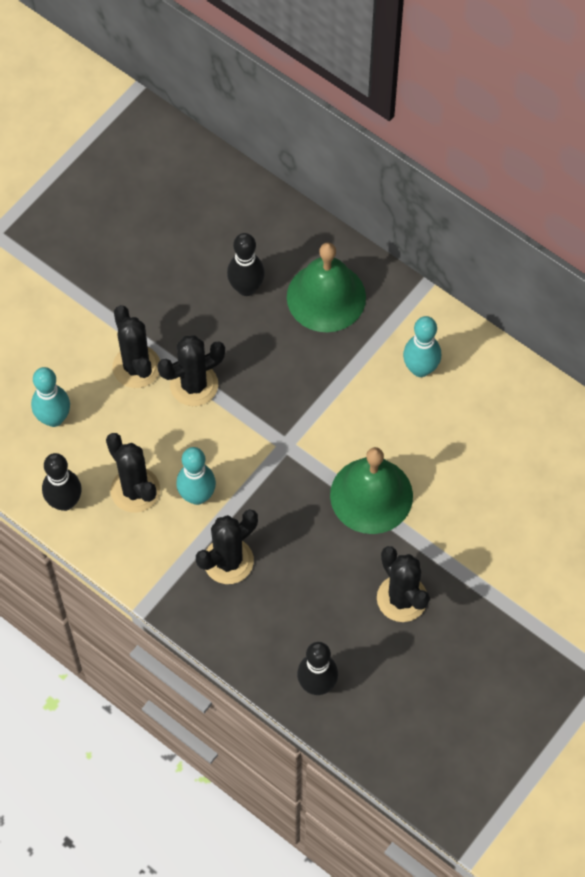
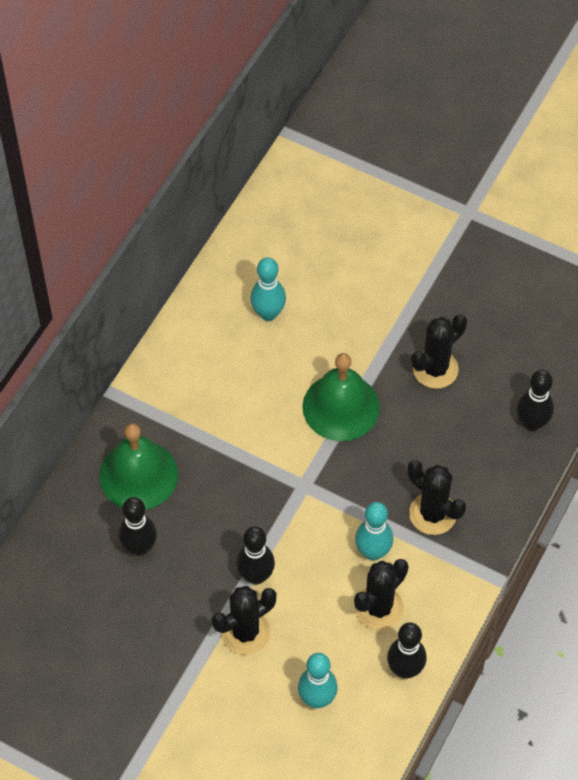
camera: 100 degrees left, 5 degrees down
(194, 385) = (256, 576): black cactus -> black bowling pin
(420, 369) = (203, 385): turquoise bowling pin -> turquoise bowling pin (268, 313)

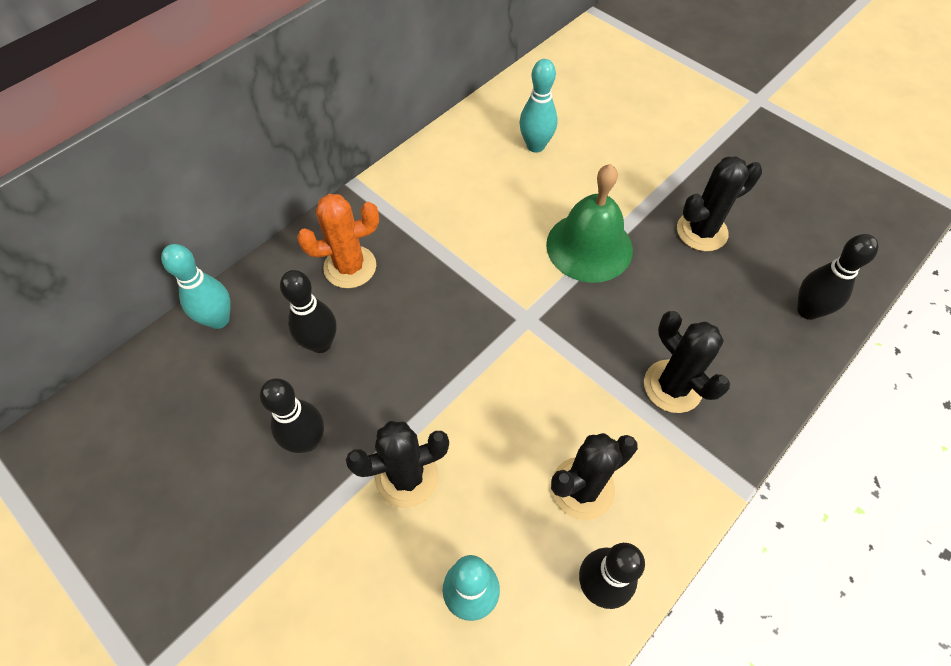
camera: 15 degrees right, 0 degrees up
(138, 475) = (350, 267): green bell -> orange cactus
(256, 576) = (441, 409): black bowling pin -> black bowling pin (307, 441)
(373, 552) = (590, 415): turquoise bowling pin -> turquoise bowling pin (219, 319)

